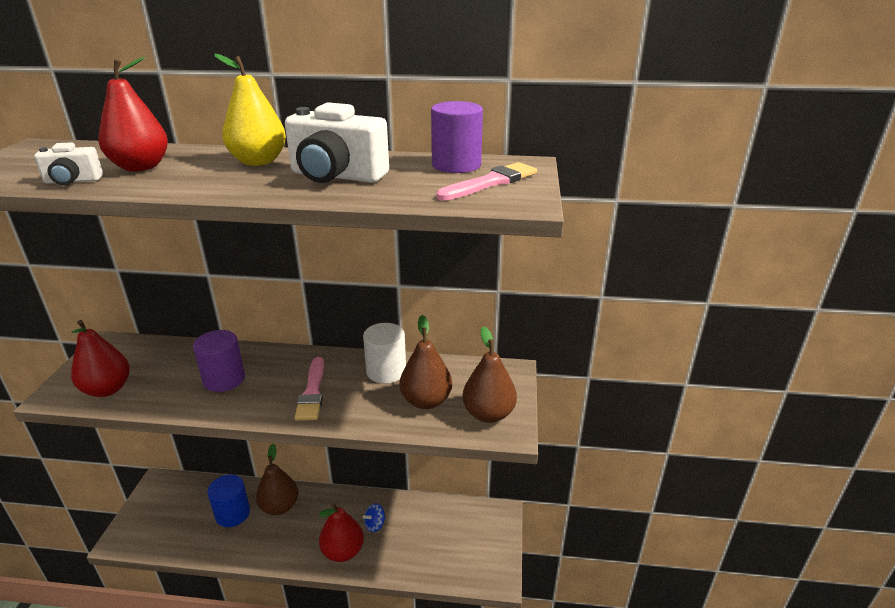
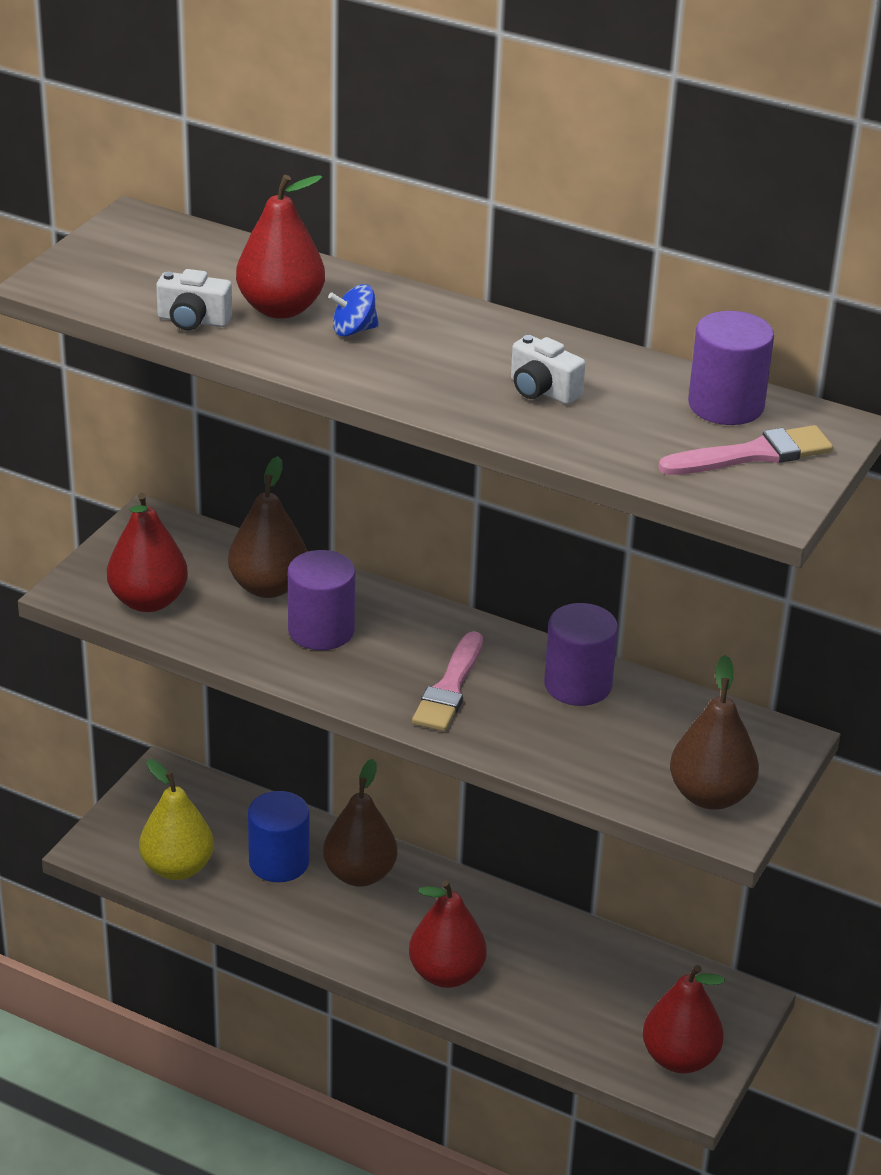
camera: 20 degrees right, 5 degrees up
(258, 162) = (443, 332): yellow pear -> yellow pear (177, 868)
(336, 176) = (542, 390): white camera -> white camera, size x0.53
(375, 524) = (513, 951): blue spinning top -> blue spinning top (353, 330)
(386, 371) = (578, 685): white cylinder -> purple cylinder
(426, 401) = (621, 749): brown pear -> brown pear (268, 587)
(483, 559) = (679, 1058): none -> red pear

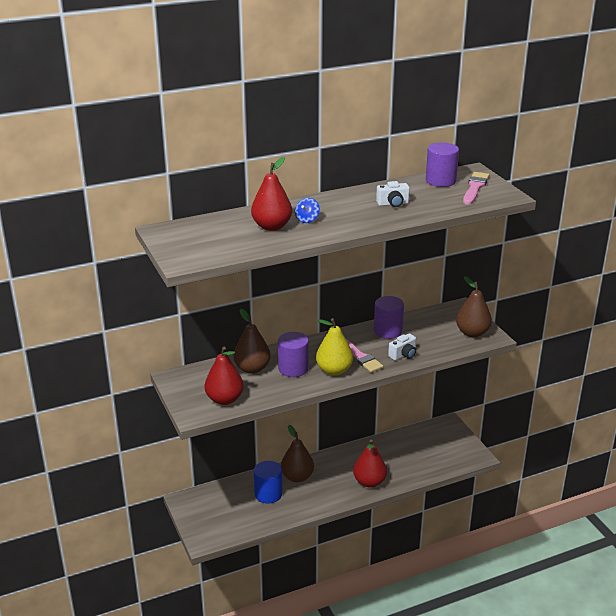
camera: 50 degrees left, 5 degrees down
(177, 868) = (241, 522): yellow pear -> yellow pear (334, 370)
(193, 321) = (255, 245): white camera -> white camera (403, 355)
(679, 1058) = (460, 451): red pear -> none

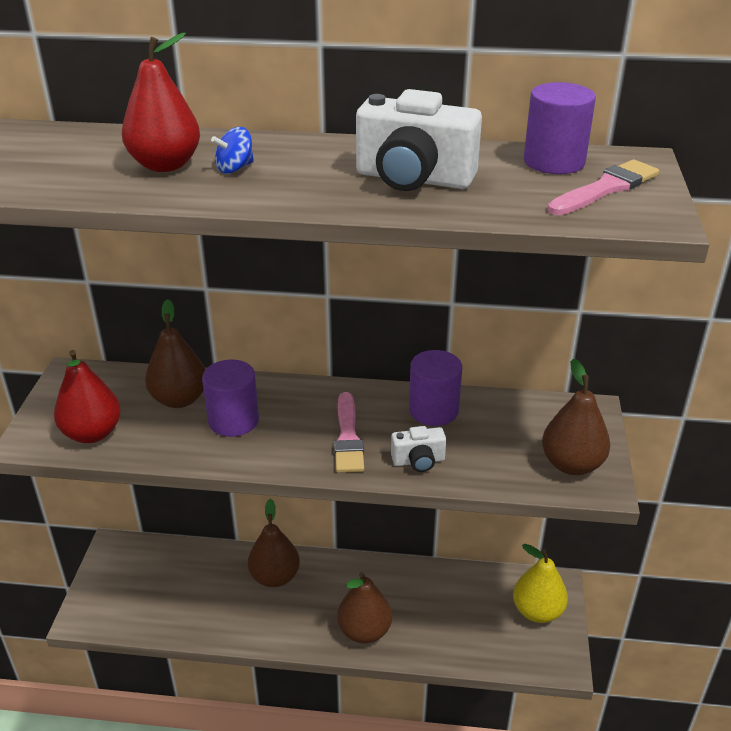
camera: 30 degrees right, 5 degrees up
(268, 494) = (217, 585): blue cylinder -> none
(334, 370) = (287, 447): yellow pear -> yellow pear (537, 611)
(369, 482) = (364, 631): red pear -> brown pear
(393, 204) = (413, 179): white camera -> white camera, size x1.89

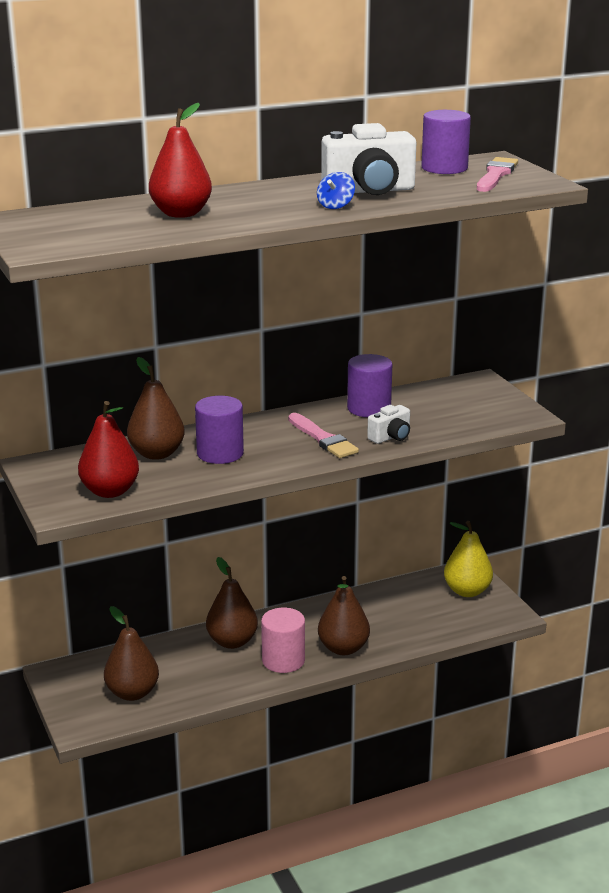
camera: 30 degrees left, 10 degrees down
(235, 168) = (236, 207): blue spinning top -> blue spinning top (335, 206)
(300, 620) = (283, 660): none -> pink cylinder
(572, 464) = (498, 411): brown pear -> brown pear (132, 693)

